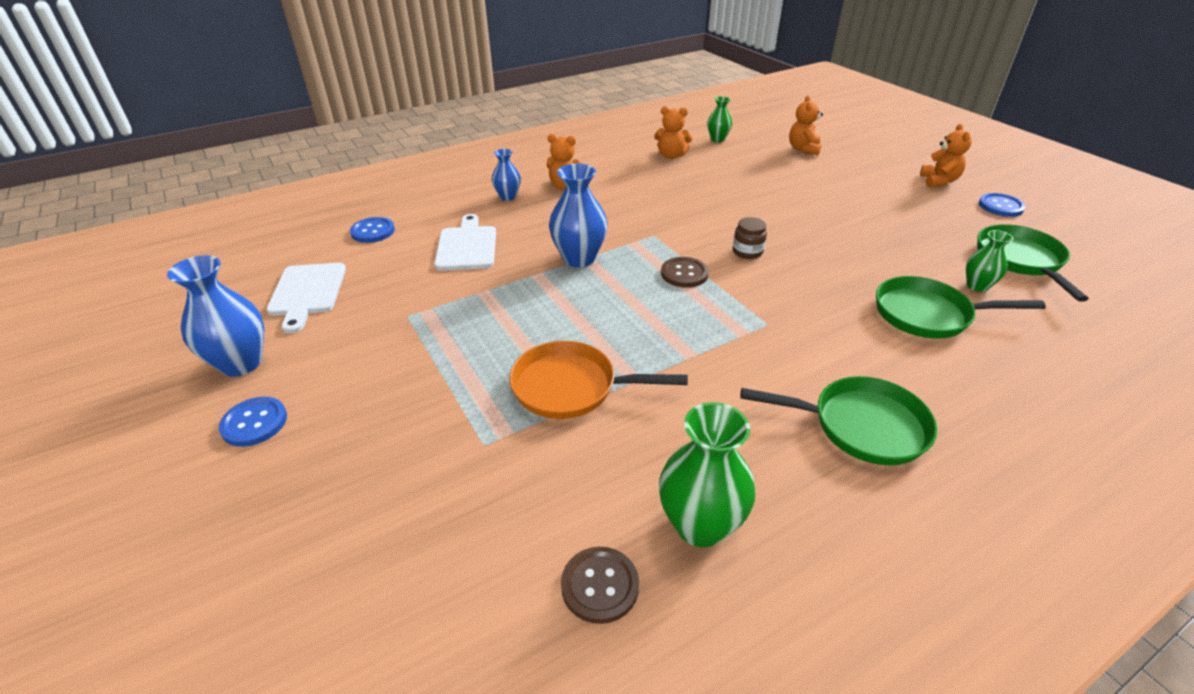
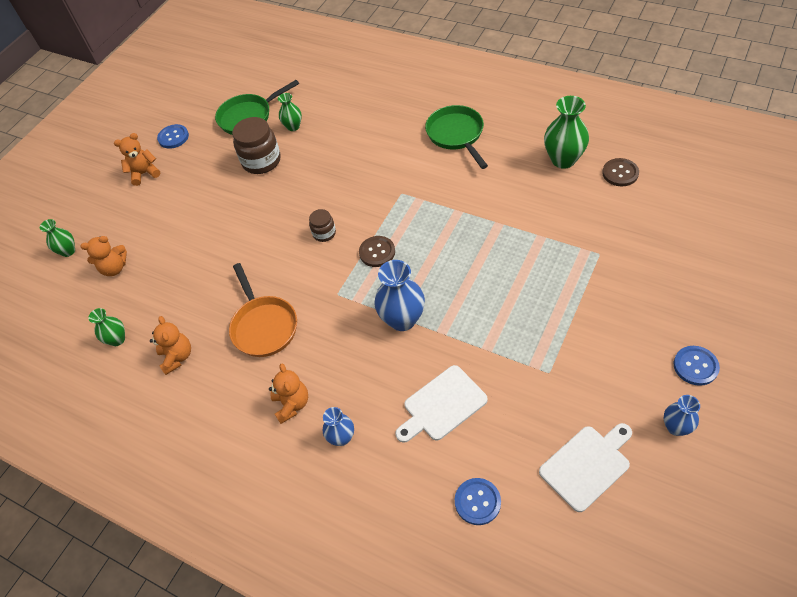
camera: 115 degrees left, 15 degrees up
(241, 363) = (676, 427): blue vase -> blue vase, size x0.58
(571, 387) = (529, 245): orange pan -> orange pan (263, 326)
(845, 136) = (68, 251): none -> green vase
(913, 247) = (261, 161): none -> brown jar
(928, 314) = (340, 137): green pan -> none

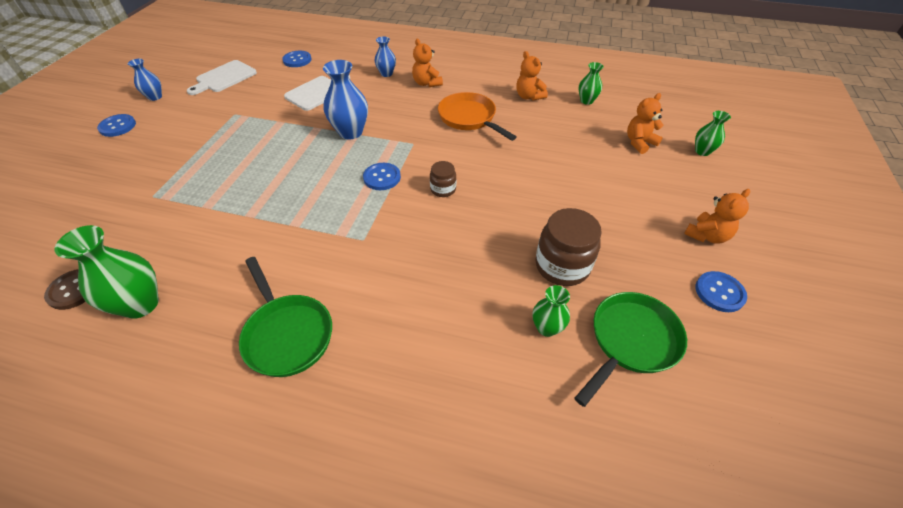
camera: 160 degrees right, 5 degrees down
(377, 252) = (382, 177): brown button -> blue button

